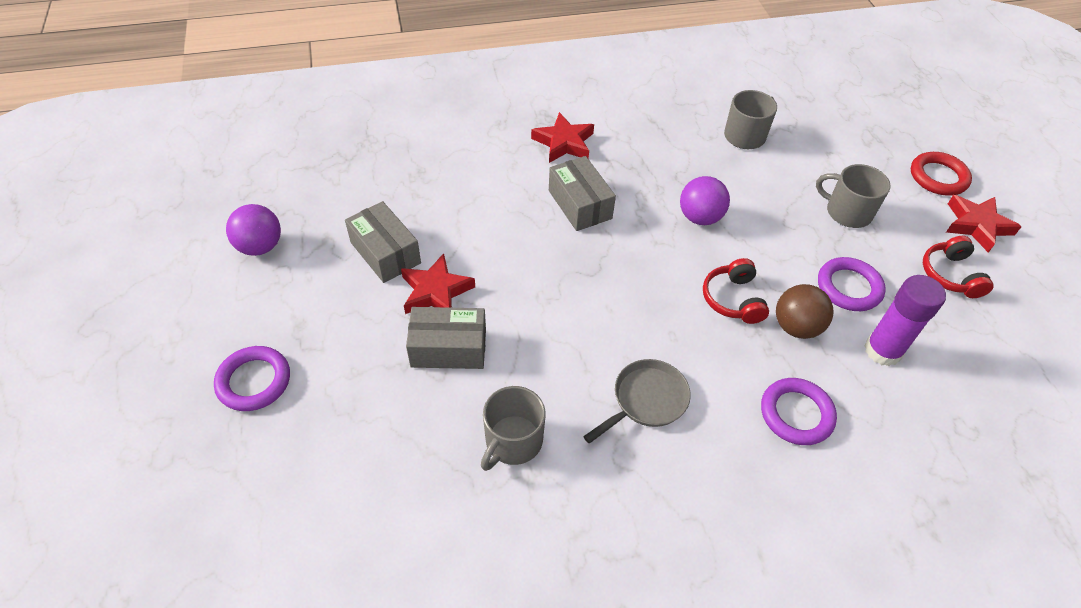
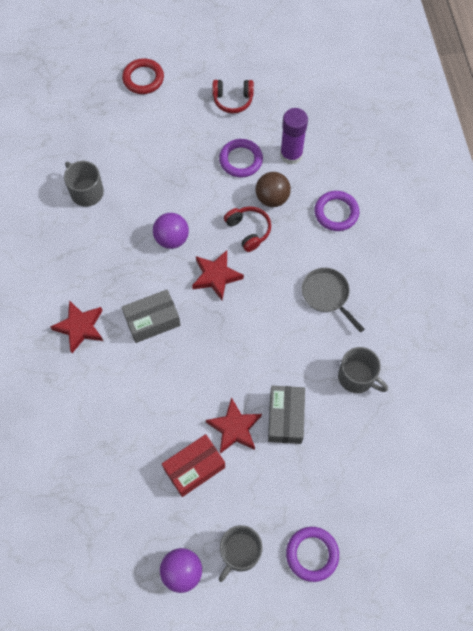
camera: 85 degrees left, 15 degrees up
(385, 253) = (194, 468): grey box -> red box
(733, 299) = (248, 230): red headphones -> red headphones turned 120 degrees counterclockwise
(847, 212) = (173, 143): grey mug -> grey mug (240, 552)
(976, 225) = (191, 71): red star -> red star (216, 276)

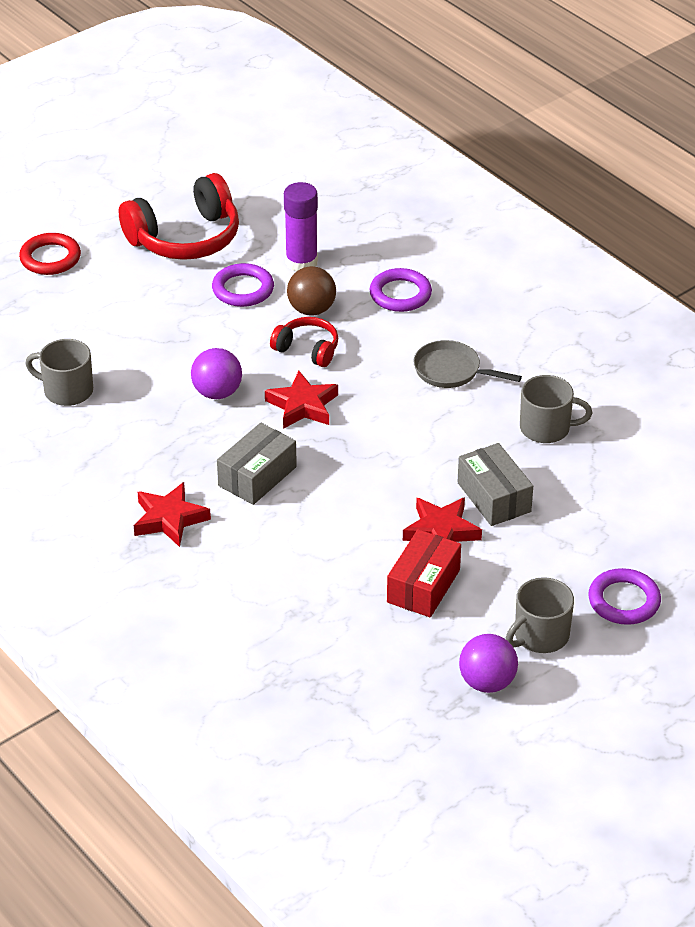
camera: 30 degrees left, 25 degrees down
(233, 100) = (185, 238): red headphones -> red headphones, size x1.87
(240, 552) = (540, 636): grey mug -> grey mug turned 45 degrees clockwise

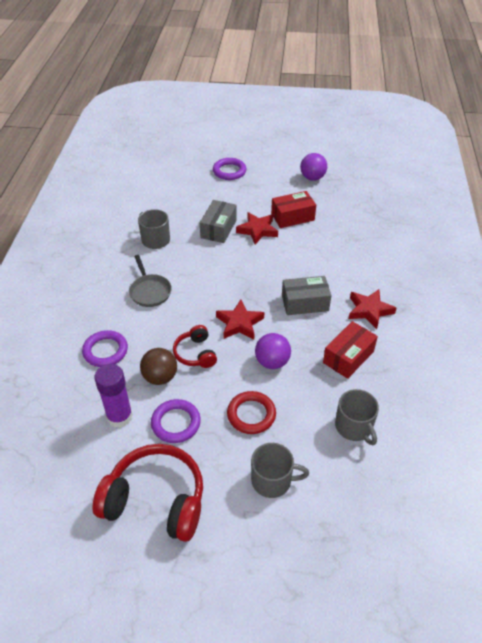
camera: 135 degrees left, 5 degrees up
(50, 258) = (261, 564): red ring -> red ring (251, 414)
(140, 450) = (348, 357): none -> red box
(540, 636) = (274, 179): grey mug -> grey mug (272, 480)

